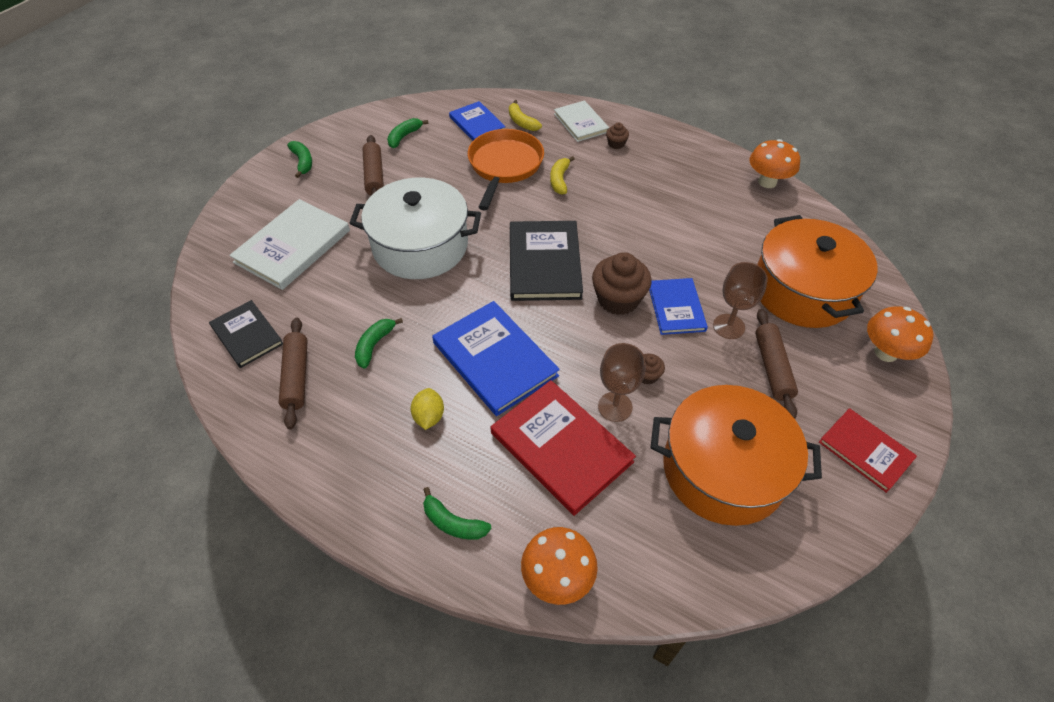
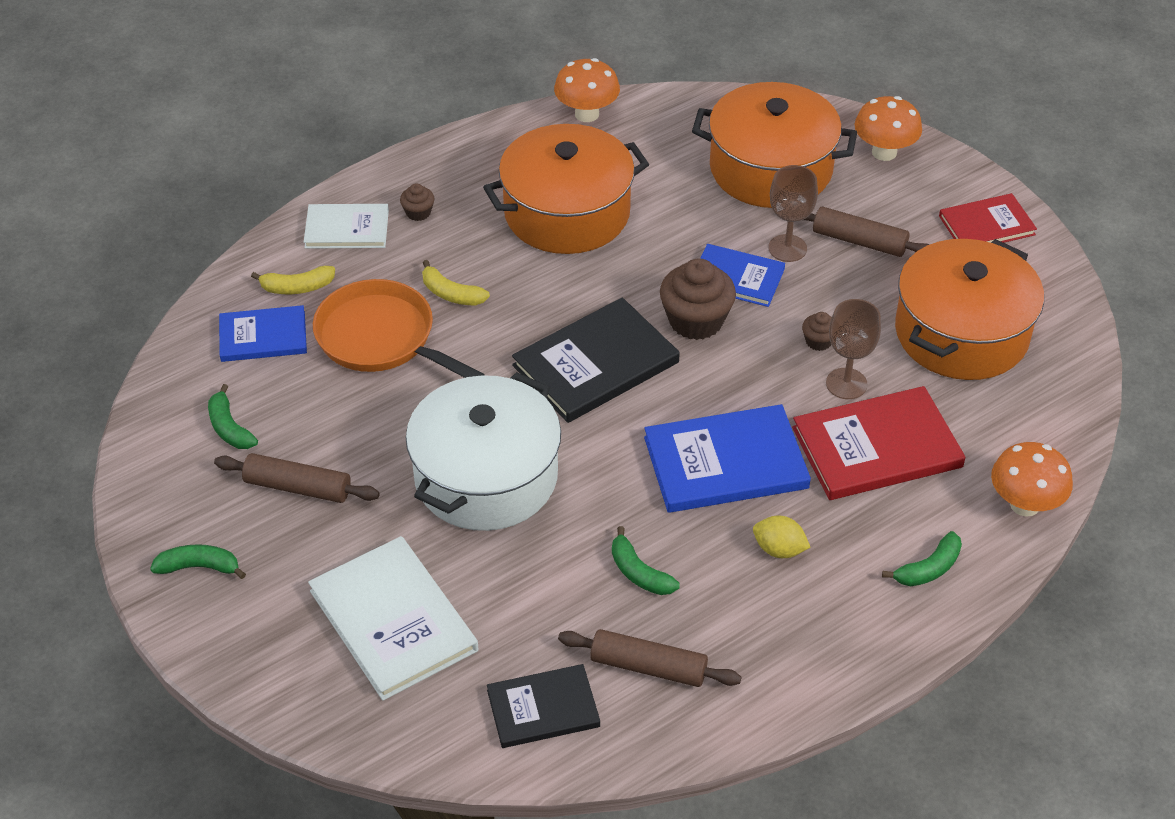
camera: 65 degrees left, 5 degrees down
(544, 263) = (596, 364): black book -> black book turned 60 degrees counterclockwise
(668, 204) = (567, 213): none -> orange pot

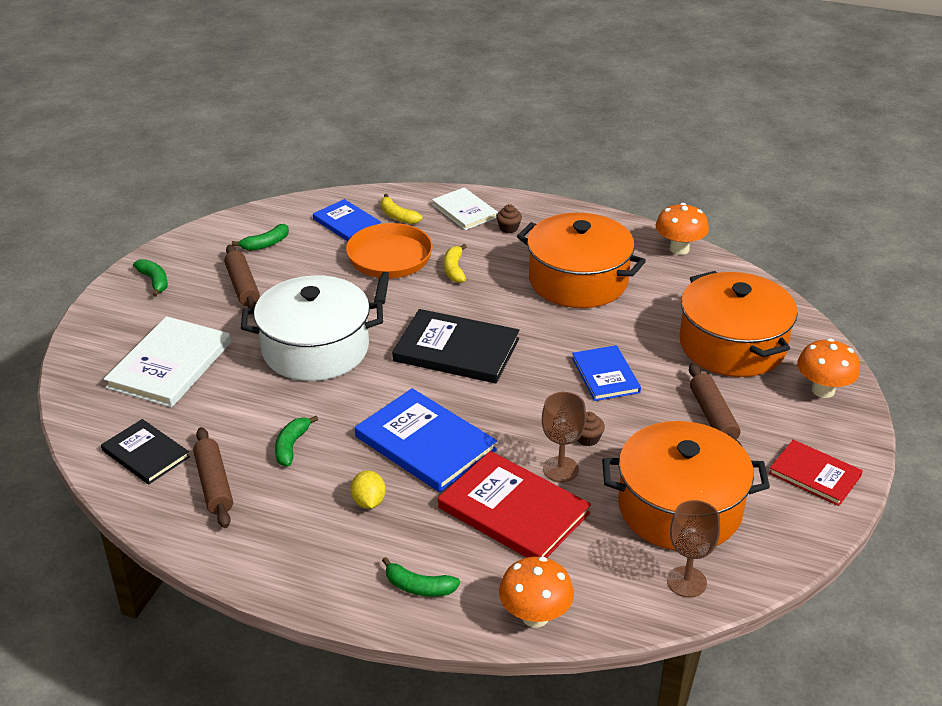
camera: 55 degrees right, 10 degrees down
(229, 428) = (266, 244): green banana -> green banana turned 150 degrees counterclockwise
(696, 321) = (543, 374): brown cupcake -> none
(787, 248) = (662, 386): brown goblet -> brown goblet (686, 582)

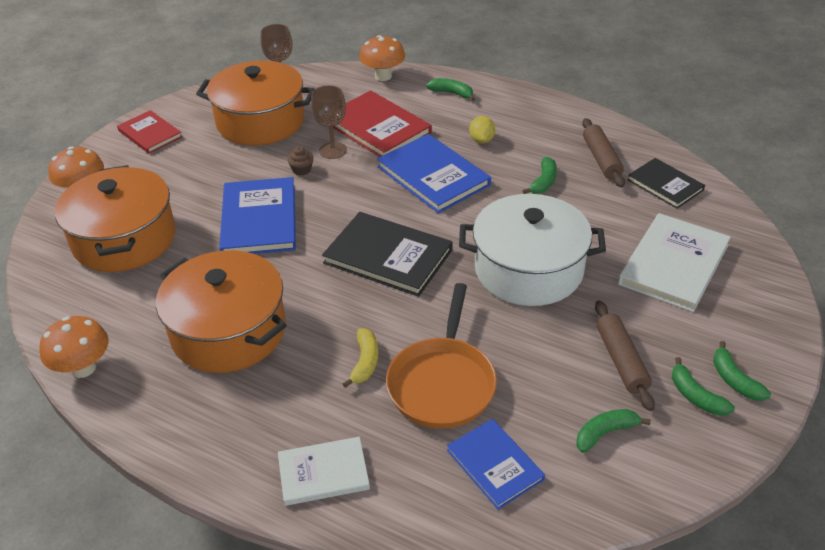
camera: 170 degrees left, 5 degrees up
(190, 269) = (695, 396): none -> green banana
(397, 216) = (421, 471): yellow banana -> none
(465, 211) = (323, 473): white book -> white book turned 75 degrees counterclockwise
(508, 228) = (275, 429): brown cupcake -> none
(605, 375) = (259, 220): blue book -> blue book, size x1.61
(713, 416) = (191, 178): brown rolling pin -> none

